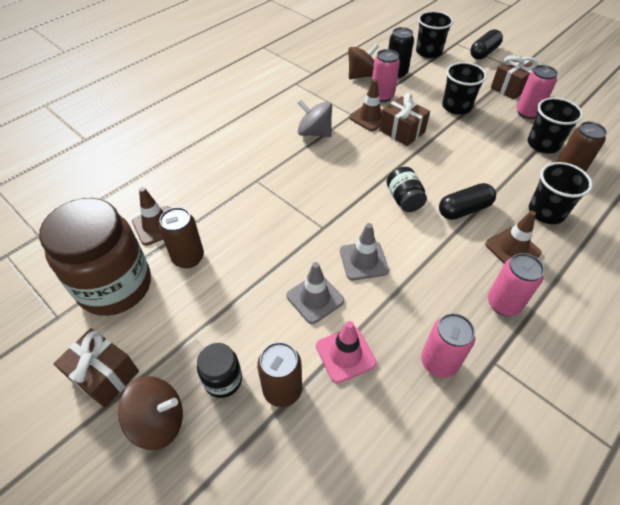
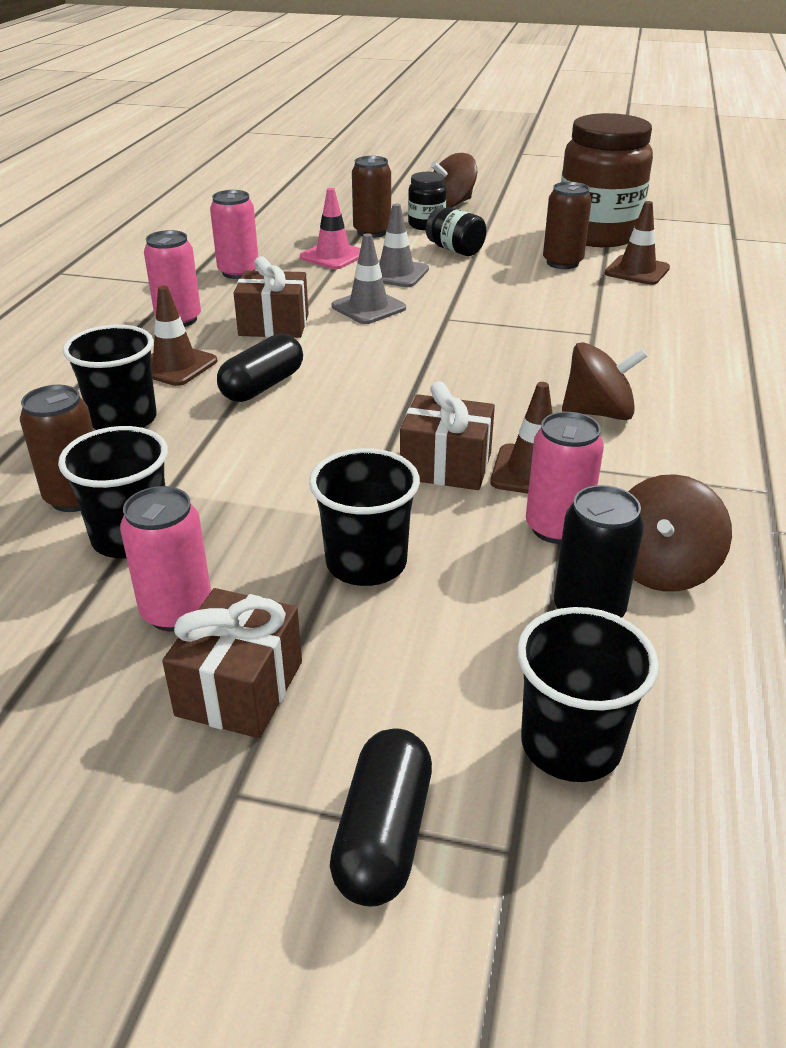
camera: 150 degrees right, 15 degrees down
(104, 375) = (522, 207): brown gift -> brown gift (274, 325)
(314, 132) = (598, 413): grey spinning top -> brown spinning top
(404, 199) = (362, 372): black jar -> black jar (455, 250)

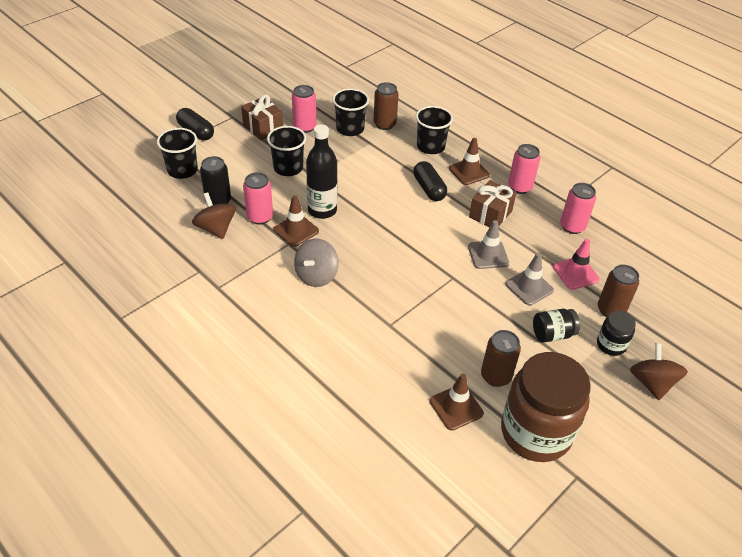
camera: 120 degrees right, 10 degrees up
(446, 466) = (322, 210): brown gift -> black bottle
(598, 413) = (316, 275): brown spinning top -> grey spinning top

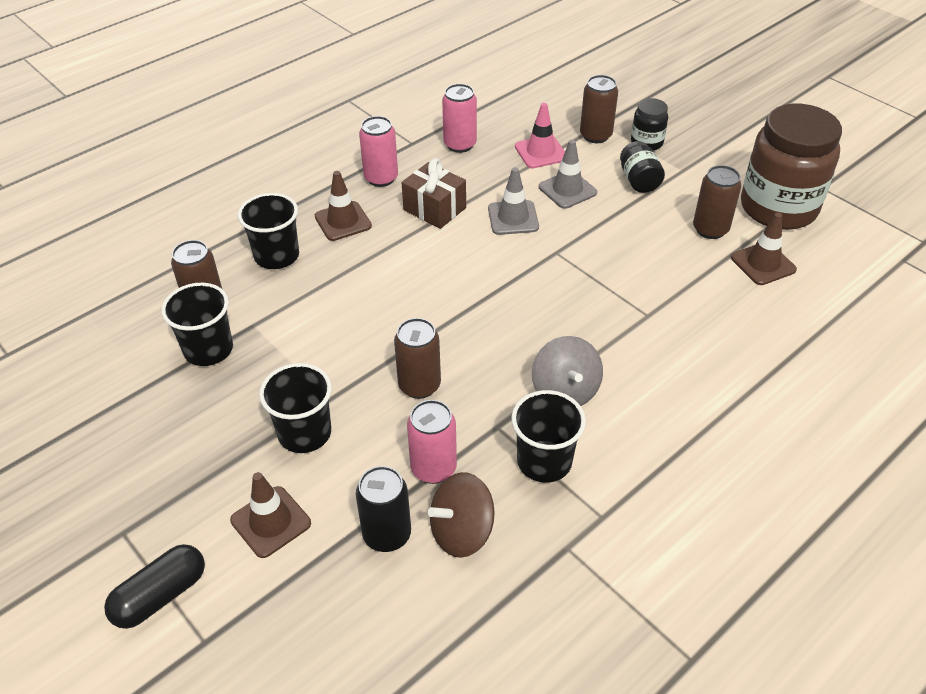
camera: 85 degrees left, 0 degrees up
(182, 170) = (288, 607): black cup -> black cup (544, 461)
(263, 128) = (174, 477): brown gift -> none
(296, 230) = (467, 418): brown traffic cone -> brown traffic cone (271, 522)
(304, 127) = (188, 412): pink can -> none
(316, 275) = (565, 391): grey spinning top -> grey spinning top turned 45 degrees clockwise
(322, 210) = (419, 385): black bottle -> brown can
(429, 189) = (377, 263): black capsule -> none
(651, 383) = (692, 124): brown spinning top -> none

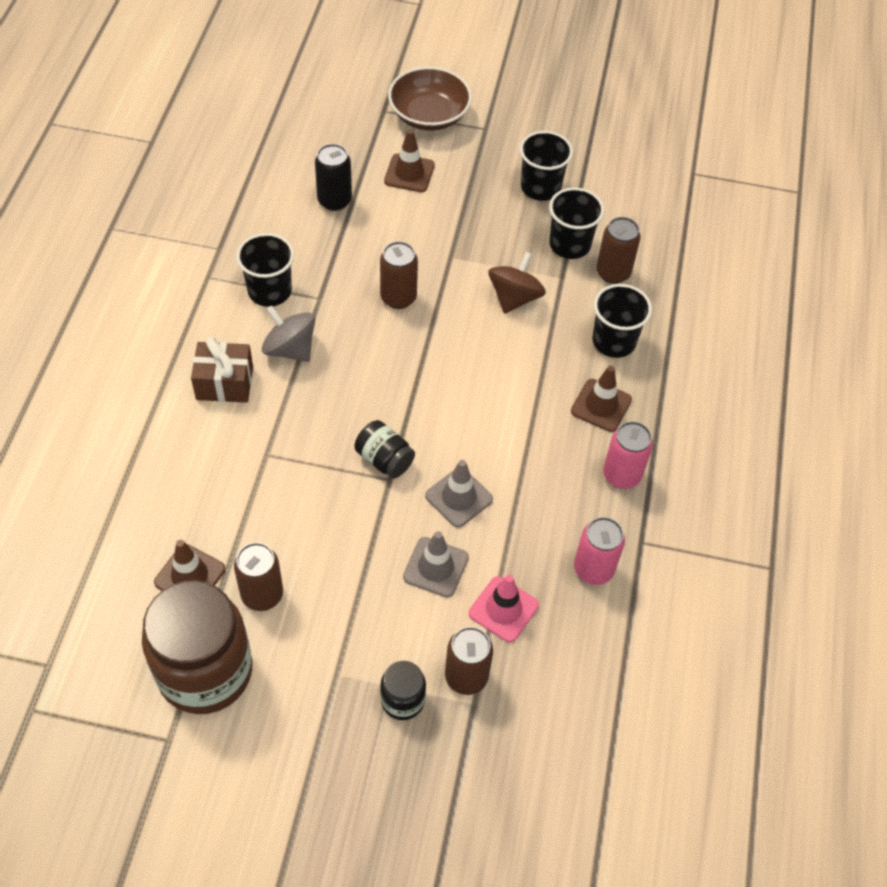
camera: 140 degrees right, 10 degrees up
(161, 596) = (429, 115): black capsule -> brown bowl
(305, 433) = (443, 228): black cup -> black cup (540, 187)
(433, 468) = (339, 250): pink can -> none
(434, 209) = (538, 466): brown gift -> brown gift (224, 383)
(461, 532) = (291, 224): brown spinning top -> brown spinning top (514, 297)
(639, 181) = (373, 626): black jar -> black jar (384, 459)

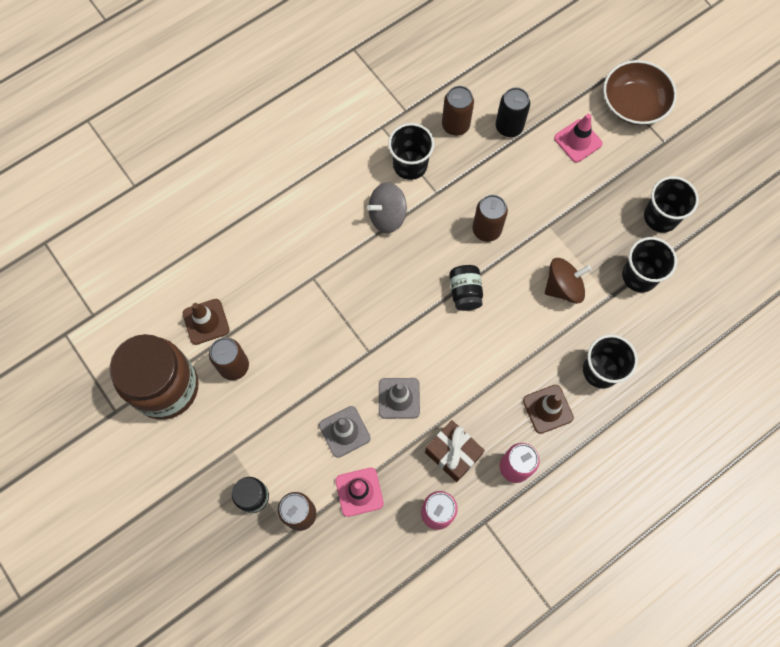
camera: 45 degrees right, 15 degrees up
(224, 383) = (329, 210): brown gift -> brown gift (453, 453)
(290, 349) = (387, 216): grey spinning top -> grey spinning top turned 105 degrees counterclockwise
(384, 459) = (377, 336): black jar -> black jar (465, 292)
(409, 173) = (578, 141): brown traffic cone -> pink traffic cone
(613, 273) = (649, 320): brown can -> brown can (455, 125)

